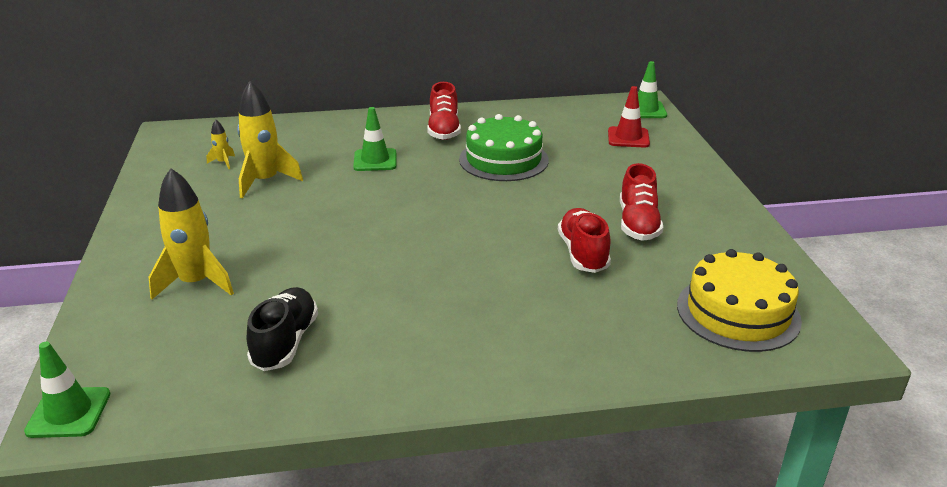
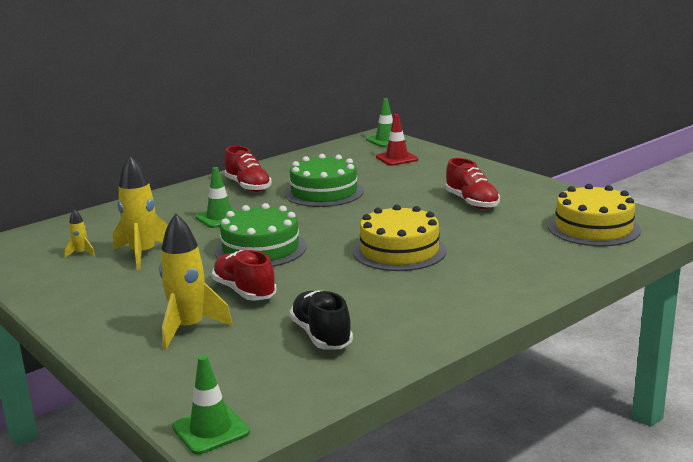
camera: 30 degrees left, 10 degrees down
(364, 211) = (260, 249): none -> green cake
(484, 263) = (399, 251): none -> yellow cake
(583, 253) = (459, 227): red shoe -> red shoe (244, 291)

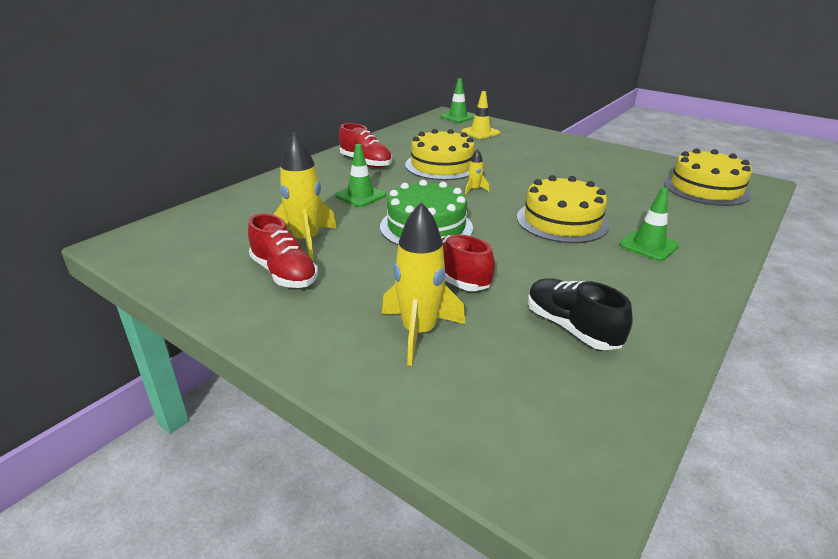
camera: 15 degrees left, 10 degrees up
(81, 253) = (235, 244): yellow rocket -> yellow rocket (474, 190)
(211, 430) = (556, 492): green traffic cone -> green traffic cone (648, 245)
(324, 192) = (442, 165): green cake -> yellow cake
(397, 158) = (480, 132): red traffic cone -> yellow traffic cone
(471, 202) = (581, 169): red shoe -> red shoe (284, 273)

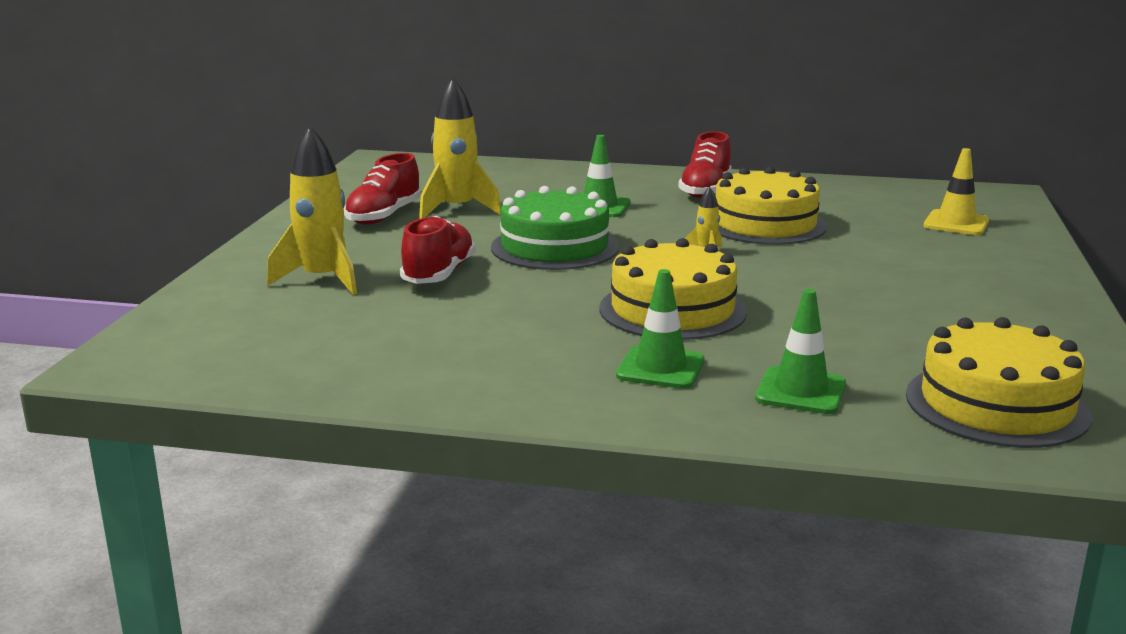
camera: 65 degrees right, 10 degrees down
(457, 117) = (1001, 201): green traffic cone -> green traffic cone (800, 391)
(571, 328) = (385, 340): black shoe -> none

